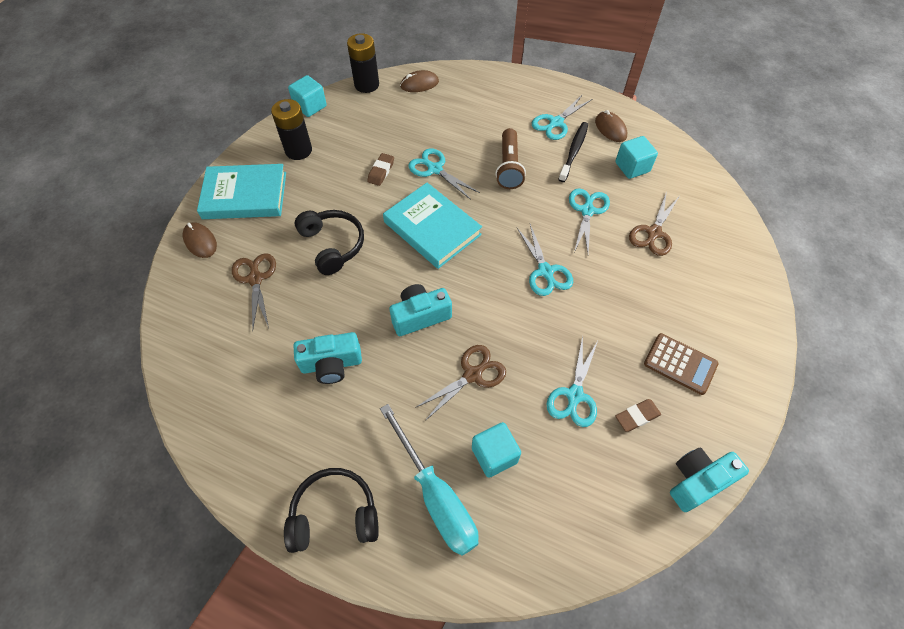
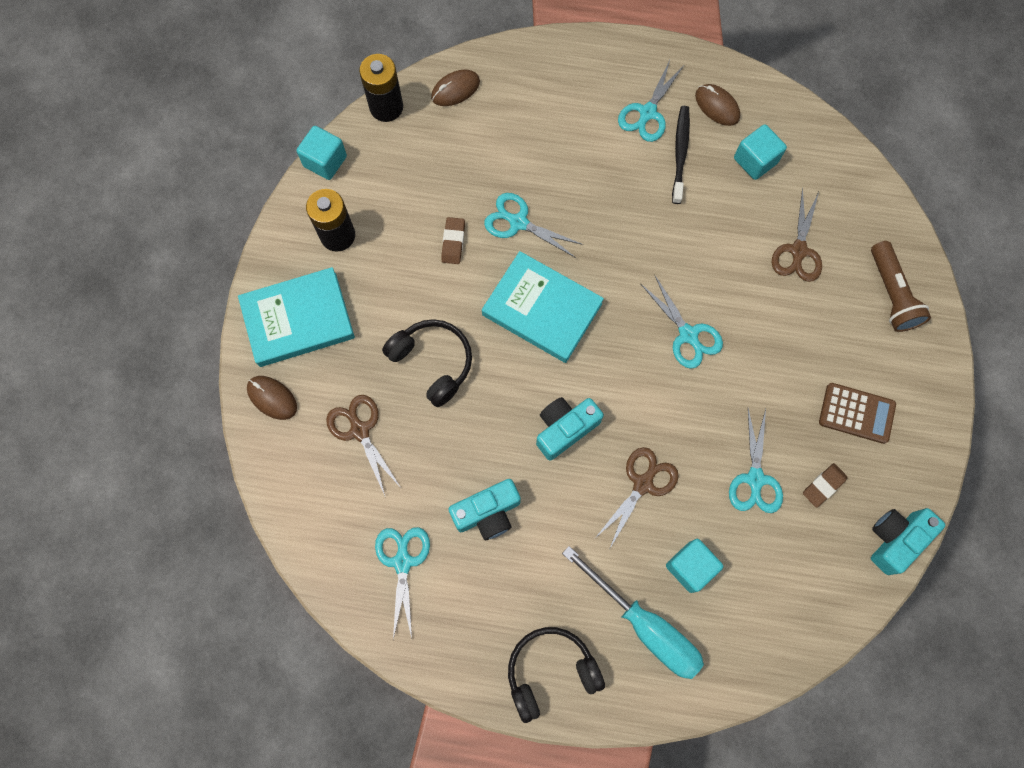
camera: 15 degrees left, 15 degrees up
(508, 167) = (607, 197): brown flashlight -> brown flashlight (891, 294)
(587, 210) = (716, 238): turquoise scissors -> turquoise scissors (402, 561)

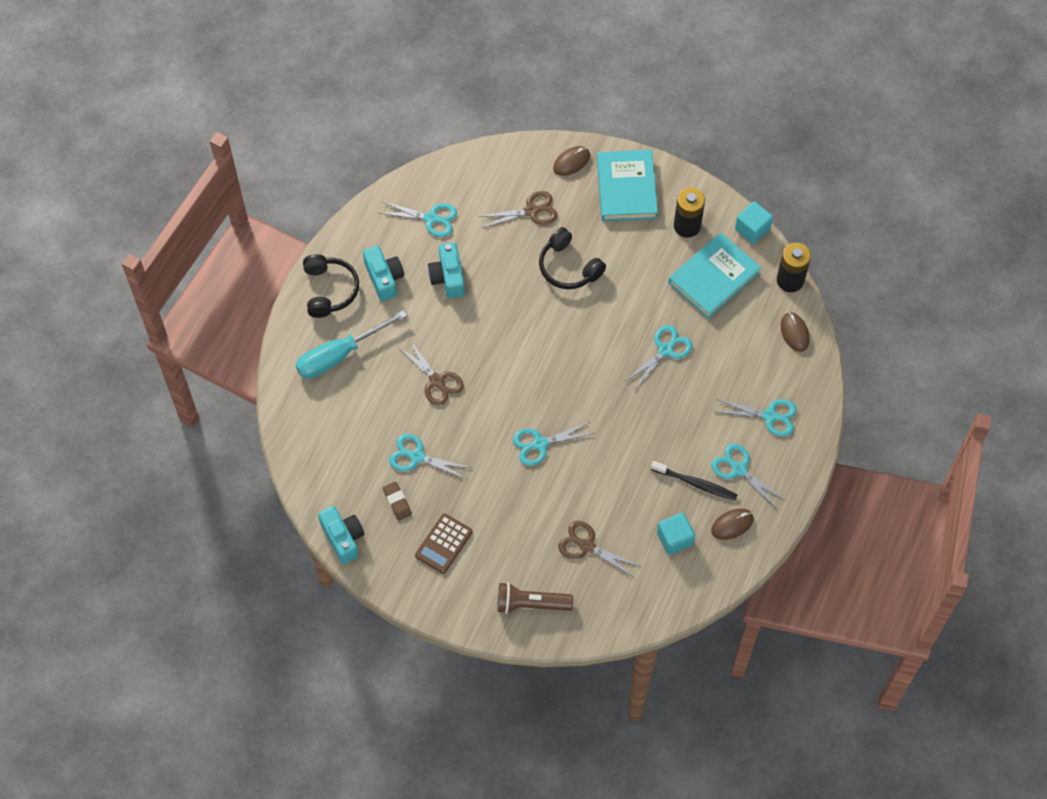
camera: 105 degrees right, 10 degrees down
(433, 362) = (568, 267): black headphones -> black headphones turned 75 degrees clockwise
(453, 242) = (661, 301): brown eraser -> none
(542, 309) = (589, 349): turquoise book -> turquoise book (714, 278)
(565, 429) = (493, 341): turquoise camera -> turquoise camera (384, 278)
(571, 94) = (770, 416): none -> turquoise scissors
(690, 567) = (369, 395): turquoise cube -> none

